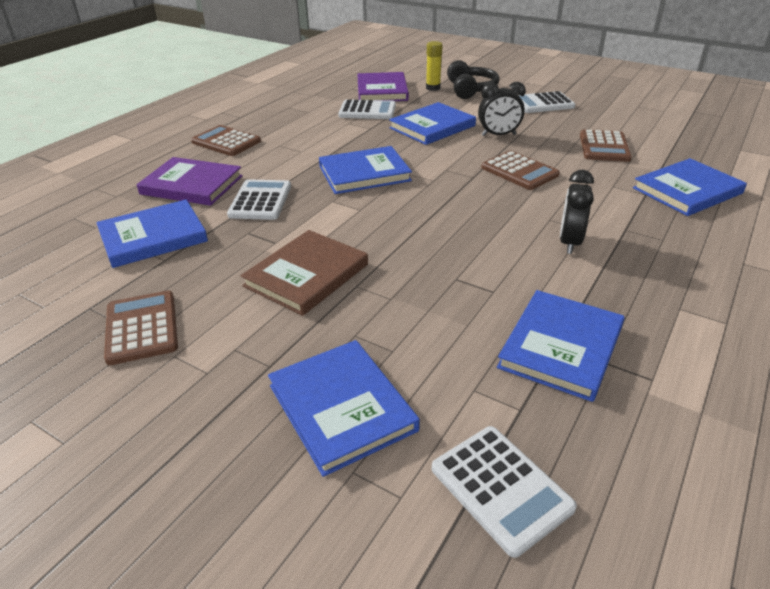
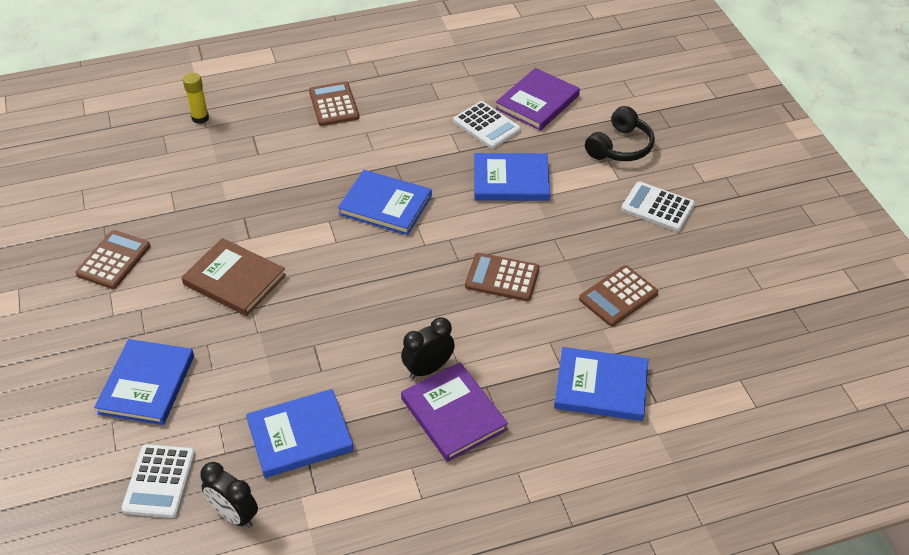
camera: 40 degrees right, 10 degrees up
(153, 237) = (188, 185): blue book -> none
(192, 185) = (260, 144): purple book -> purple book (453, 414)
(260, 201) = (284, 190): white calculator -> none
(306, 275) = (234, 280): brown book -> brown book turned 45 degrees clockwise
(433, 88) = (589, 124): yellow glue stick -> yellow glue stick (200, 118)
(498, 135) = (551, 225): black clock -> black clock (234, 515)
(519, 171) = (502, 278): brown calculator -> brown calculator turned 105 degrees clockwise

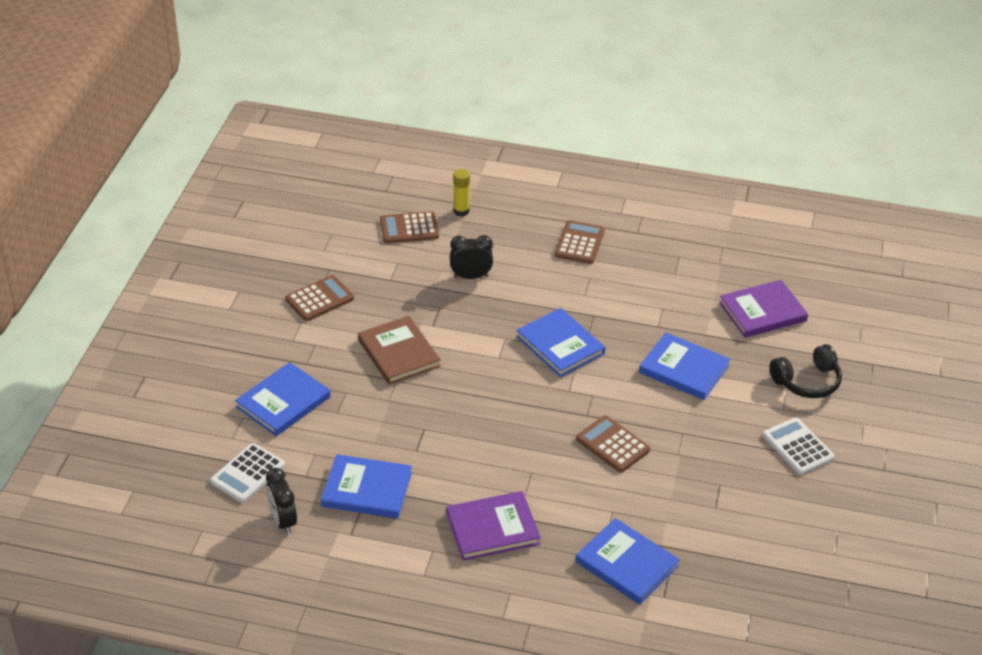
camera: 30 degrees right, 5 degrees down
(428, 369) = (498, 486): black clock -> black clock (471, 276)
(453, 414) = (493, 528): purple book -> purple book turned 75 degrees clockwise
(487, 126) = (699, 314): white calculator -> none
(618, 296) = (700, 503): brown calculator -> brown calculator (409, 228)

